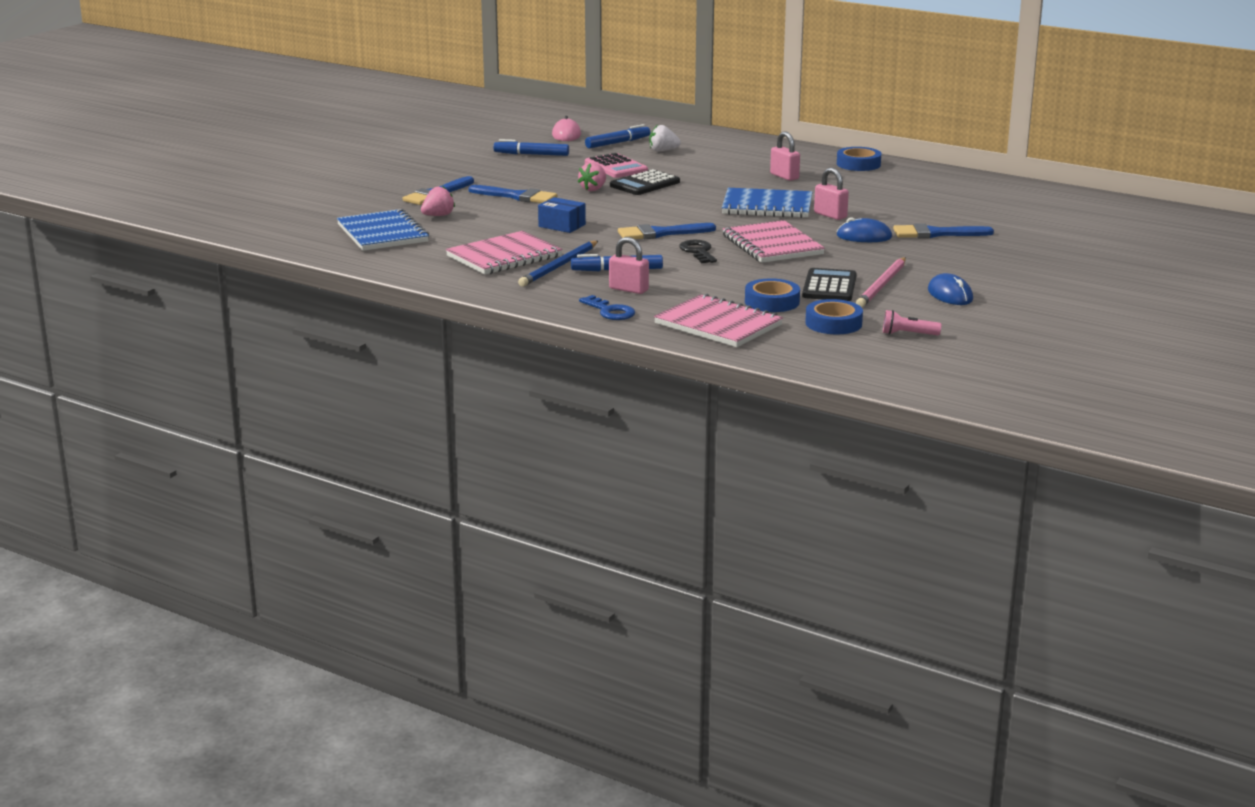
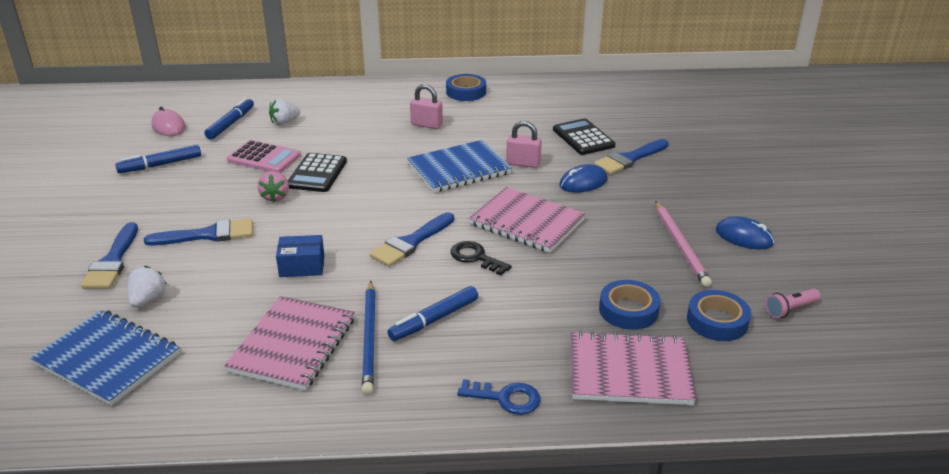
camera: 35 degrees left, 10 degrees up
(438, 216) = (148, 299): pink strawberry -> white strawberry
(628, 289) = (481, 349): pink padlock -> none
(829, 286) = (644, 265): black calculator -> black calculator (583, 138)

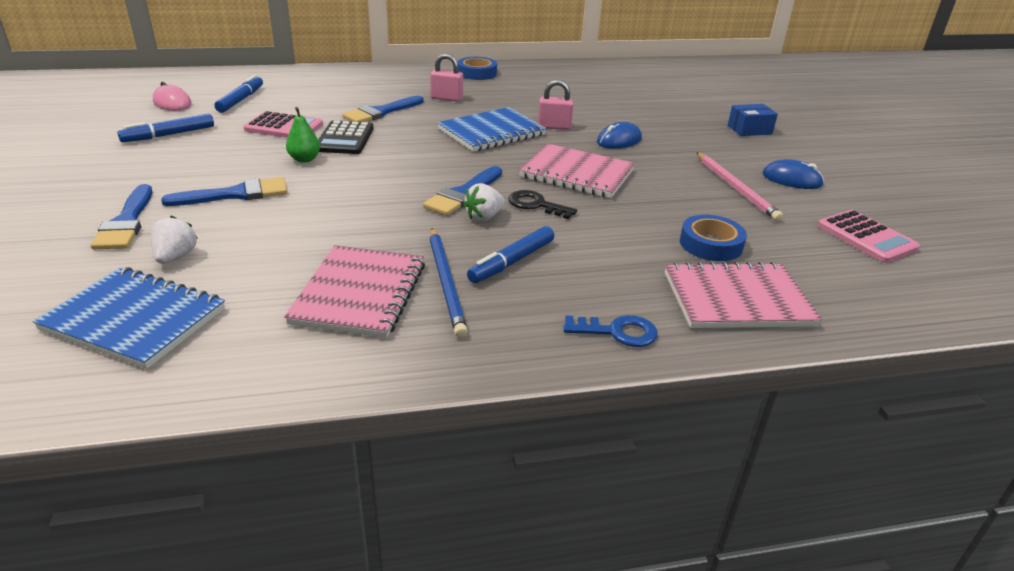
camera: 10 degrees left, 0 degrees up
(275, 197) = (304, 159): pink strawberry -> green pear
(284, 122) = (298, 98): white strawberry -> white strawberry (484, 217)
(302, 266) = (350, 219): blue box -> blue box (749, 130)
(583, 138) = (604, 106): black calculator -> none
(629, 159) = (655, 121): blue brush -> blue brush (381, 112)
(717, 321) = (802, 250): blue tape -> none
(790, 309) = (866, 237): pink flashlight -> pink calculator

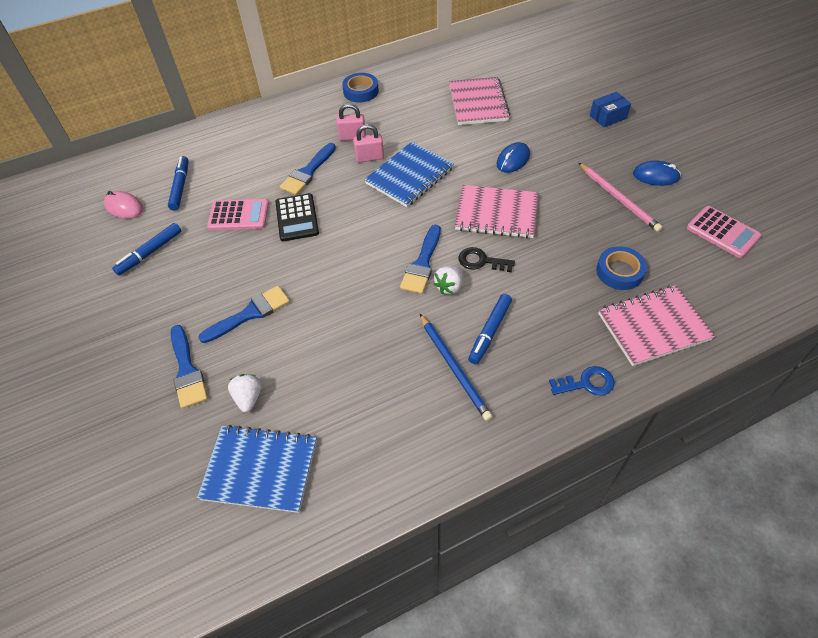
camera: 10 degrees left, 20 degrees up
(304, 159) = (279, 254): green pear -> none
(360, 293) = (400, 396): pink notebook -> pink notebook (478, 103)
(554, 127) = (456, 154): pink padlock -> pink padlock (369, 158)

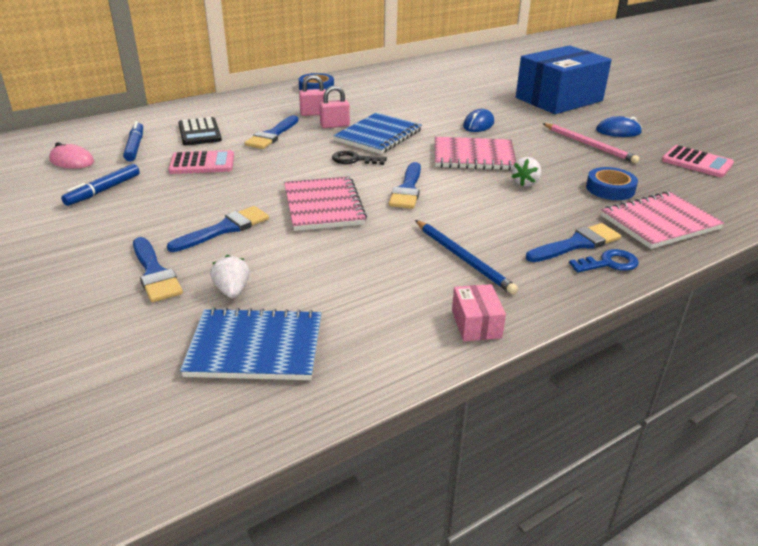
camera: 10 degrees left, 20 degrees down
(297, 218) = (266, 163): black calculator -> black calculator (199, 132)
(447, 455) = (476, 324): none -> pink box
(449, 287) = (440, 203): white strawberry -> white strawberry (525, 183)
(478, 103) = (433, 93): pink notebook -> pink notebook (323, 206)
(481, 261) = (468, 186): black key -> black key (354, 160)
(489, 332) = (493, 232): blue marker -> none
(564, 353) = (577, 244): none -> blue brush
(608, 117) = (559, 99): blue box -> blue box, size x2.48

